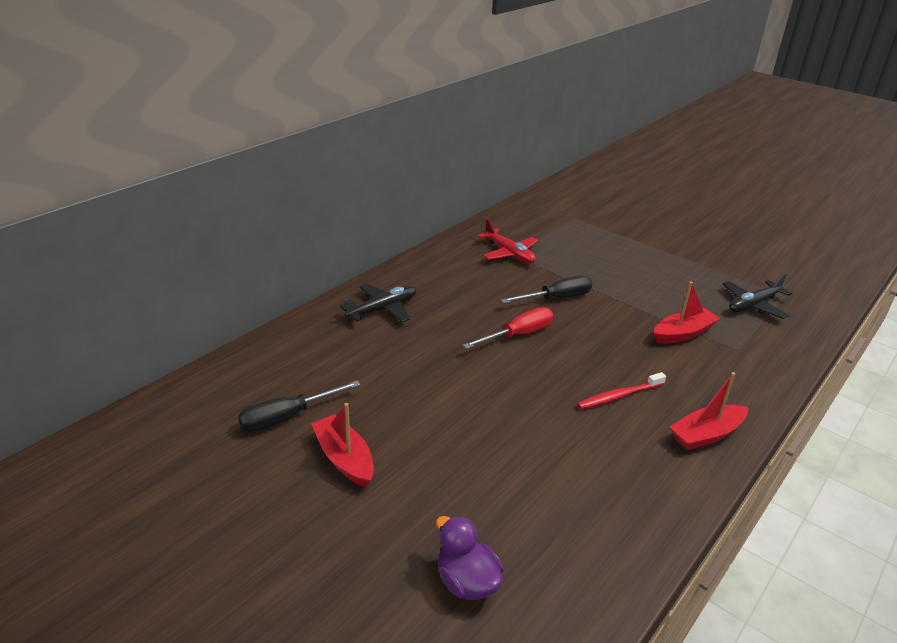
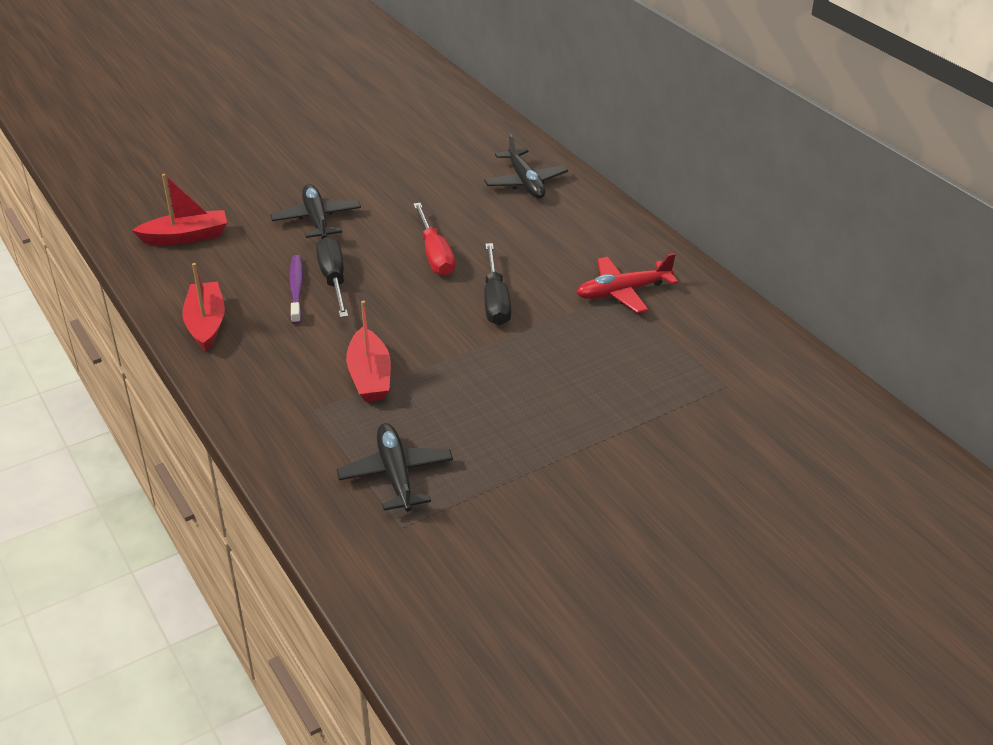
camera: 110 degrees right, 5 degrees up
(287, 417) = (385, 121): black screwdriver -> black screwdriver (333, 280)
(344, 459) = (320, 139): red boat -> red boat (186, 237)
(467, 582) = (169, 167): purple duck -> none
(508, 414) = (317, 220): none -> black plane
(619, 396) = (296, 289): red toothbrush -> purple toothbrush

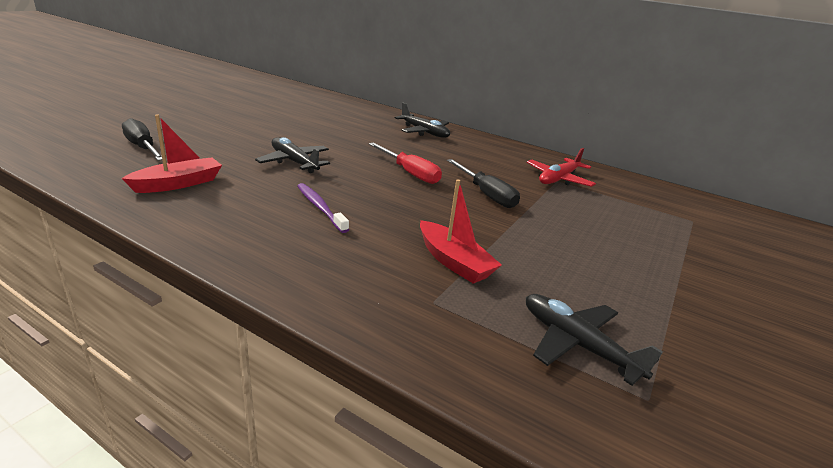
camera: 30 degrees left, 10 degrees down
(206, 324) = (252, 247): red boat -> none
(333, 280) = (347, 197): black screwdriver -> black screwdriver (143, 147)

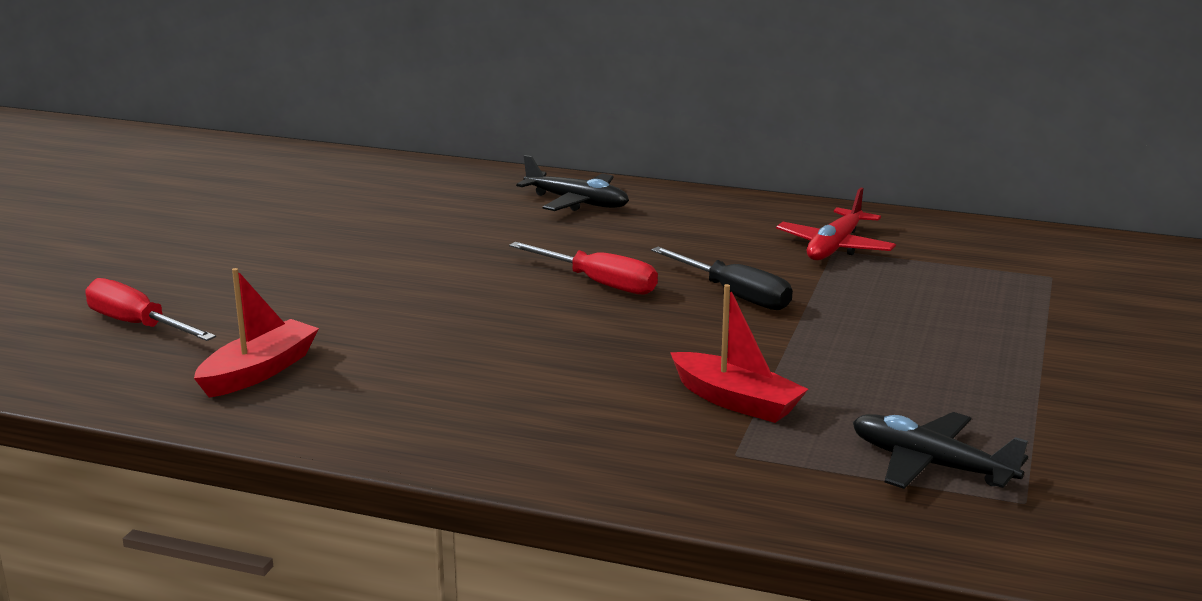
camera: 10 degrees left, 5 degrees down
(143, 147) = (138, 325): black screwdriver -> red screwdriver
(294, 162) = (404, 301): black plane -> none
(320, 208) = (502, 365): purple toothbrush -> none

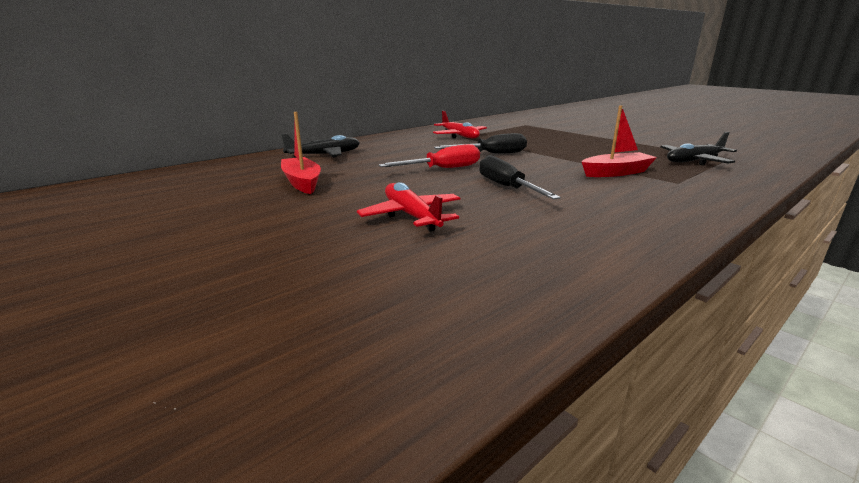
camera: 60 degrees left, 0 degrees up
(138, 325) = (285, 317): red screwdriver -> none
(259, 371) = (473, 274): red boat -> red boat (302, 183)
(385, 312) = (411, 216): none -> red plane
(553, 338) = (507, 187): none -> black screwdriver

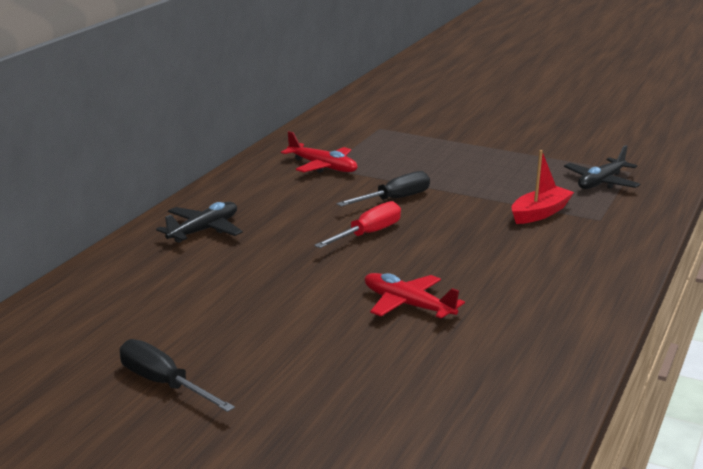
camera: 25 degrees left, 0 degrees up
(302, 183) = (245, 281): red boat -> none
(507, 187) = (456, 253): black screwdriver -> black screwdriver (163, 384)

